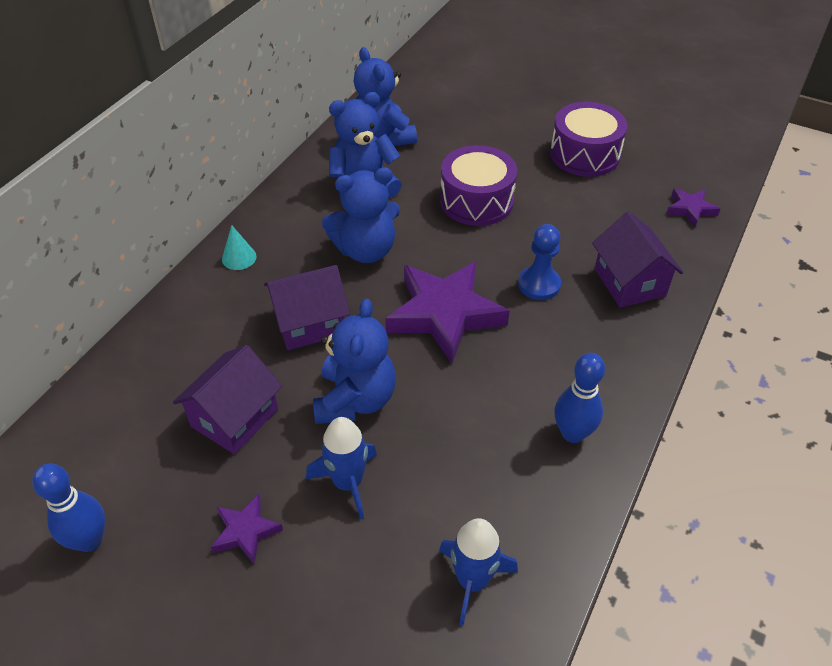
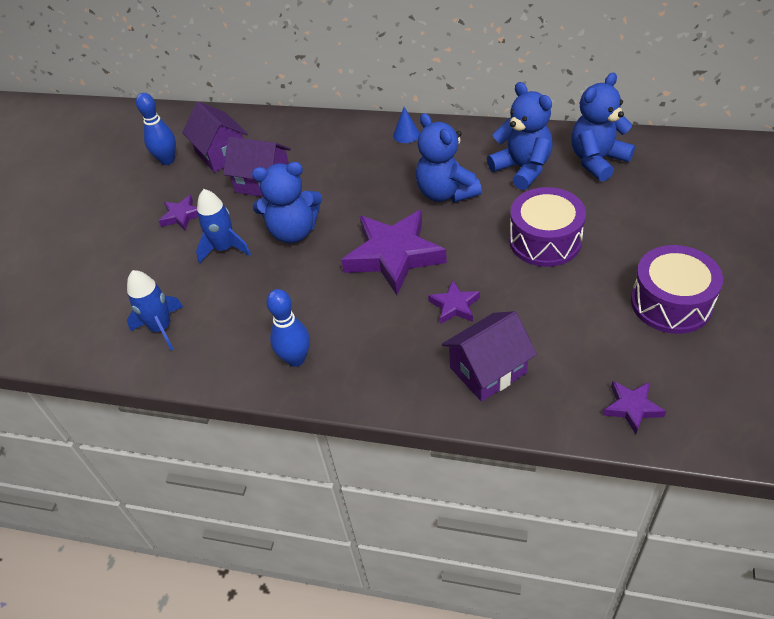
camera: 80 degrees right, 0 degrees up
(239, 257) = (406, 134): turquoise cone -> blue cone
(309, 323) = (356, 188): purple house -> purple house (221, 154)
(539, 284) = (454, 305): blue pawn -> purple star

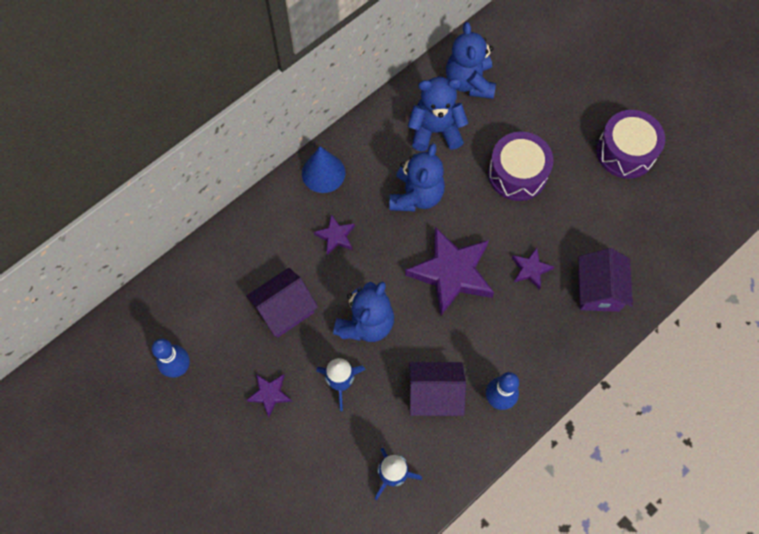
camera: 60 degrees left, 20 degrees up
(221, 154) = (213, 320): purple house -> purple house (434, 394)
(406, 134) = (323, 173): blue cone -> blue cone, size x1.69
(445, 193) = (416, 195): blue teddy bear -> blue teddy bear turned 75 degrees counterclockwise
(632, 408) = (682, 236): purple star -> purple star (336, 236)

